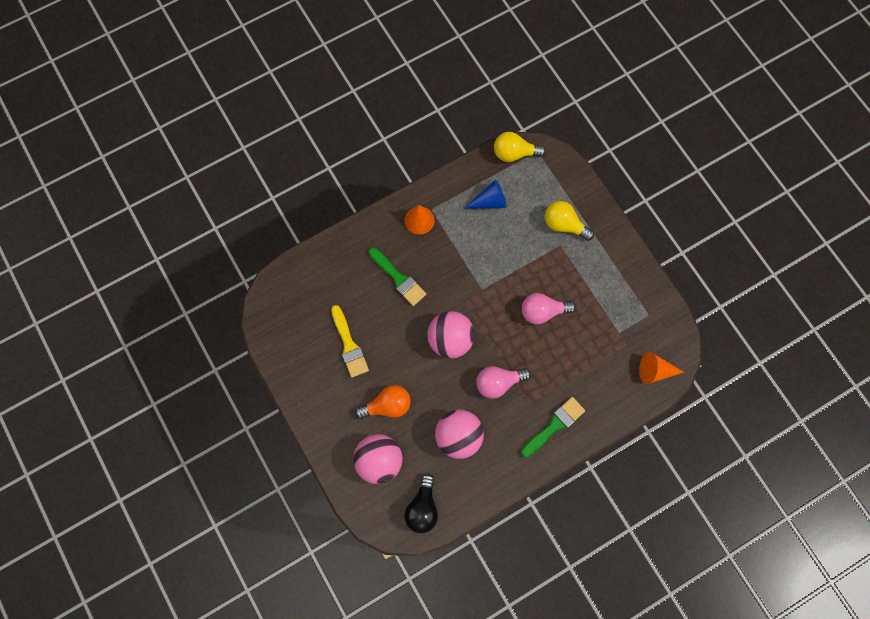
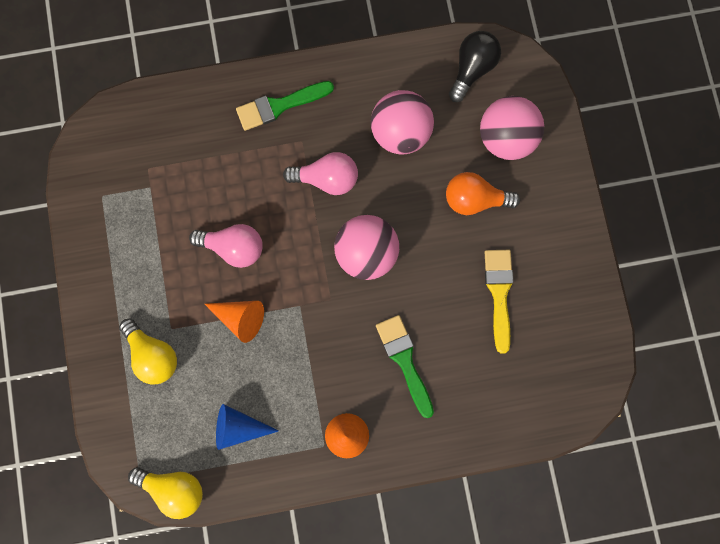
camera: 160 degrees left, 5 degrees up
(655, 371) = (128, 125): orange cone -> orange cone (240, 318)

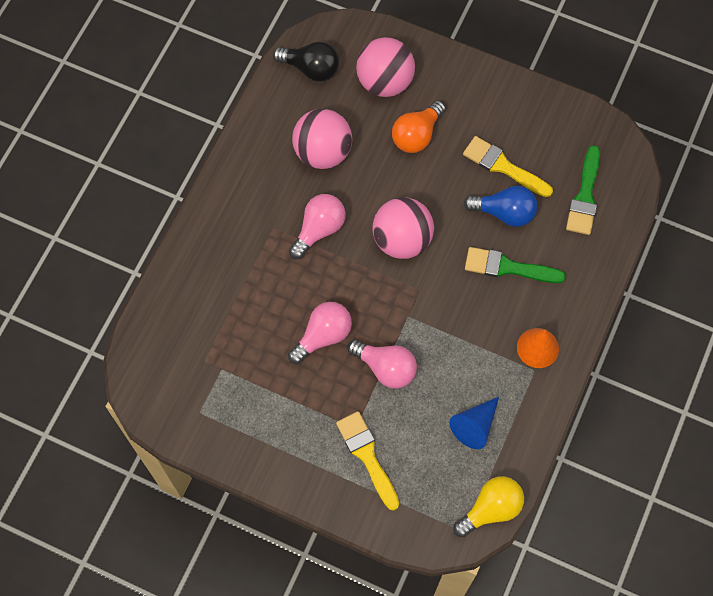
camera: 55 degrees left, 10 degrees down
(153, 355) = (367, 456): yellow light bulb -> yellow brush
(240, 318) = (385, 368): orange cone -> pink light bulb
(280, 105) = (230, 225): green brush -> green brush (584, 196)
(455, 324) = (504, 213): none -> blue light bulb
(472, 69) = (311, 68): black light bulb -> black light bulb turned 135 degrees clockwise

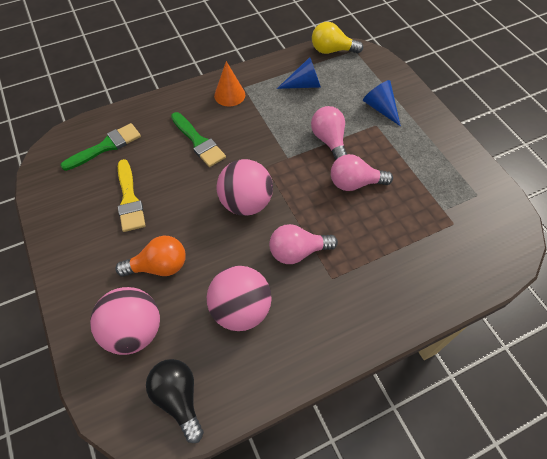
camera: 140 degrees left, 10 degrees down
(367, 456) = (380, 108): yellow brush -> blue cone
(504, 213) = (163, 172): blue light bulb -> none

